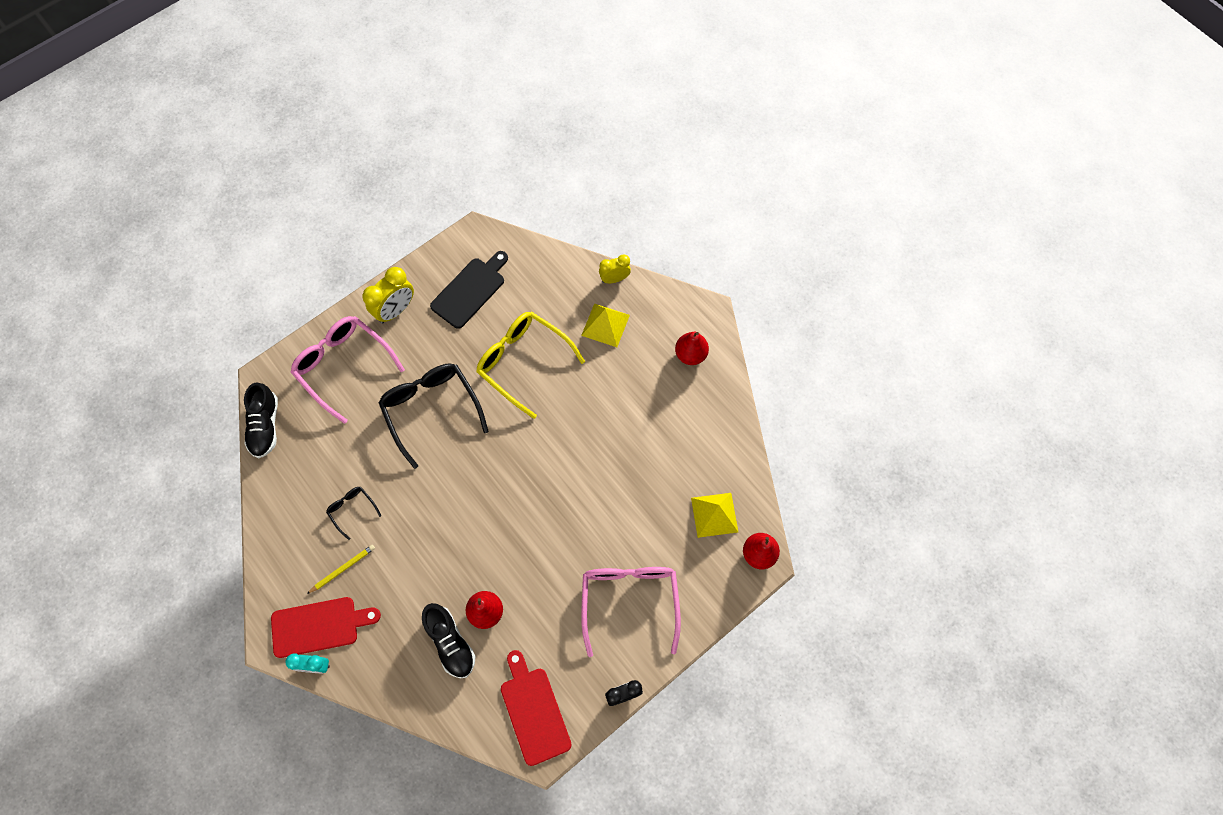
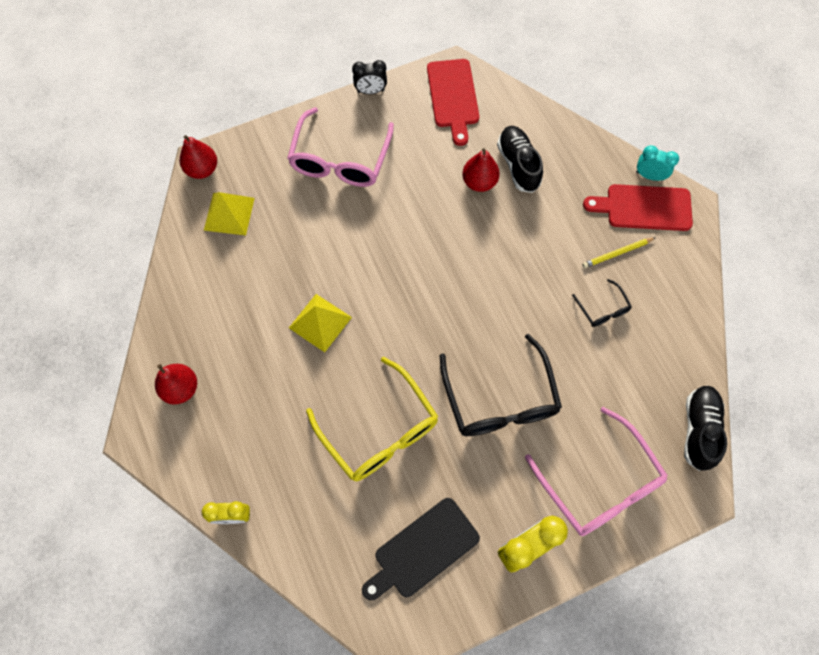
camera: 165 degrees left, 0 degrees up
(605, 325) = (266, 453): yellow pyramid -> yellow pyramid (320, 322)

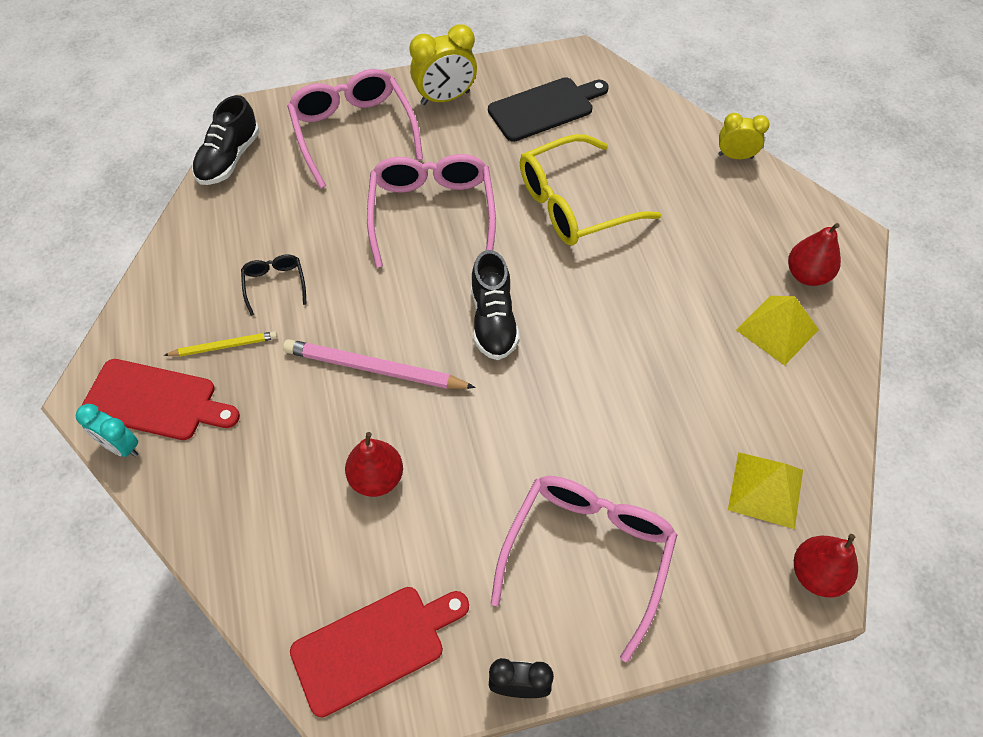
camera: 170 degrees left, 10 degrees down
(320, 322) = (635, 321): yellow pyramid -> yellow pyramid (777, 329)
(379, 430) = (574, 204): yellow glasses -> yellow glasses turned 90 degrees counterclockwise
(453, 97) = (374, 646): red cutting board -> red cutting board turned 60 degrees clockwise
(500, 399) = (432, 213): black glasses -> pink glasses
(503, 254) = (375, 368): none -> pink pencil
(518, 165) = (308, 497): black shoe -> black shoe (493, 320)

